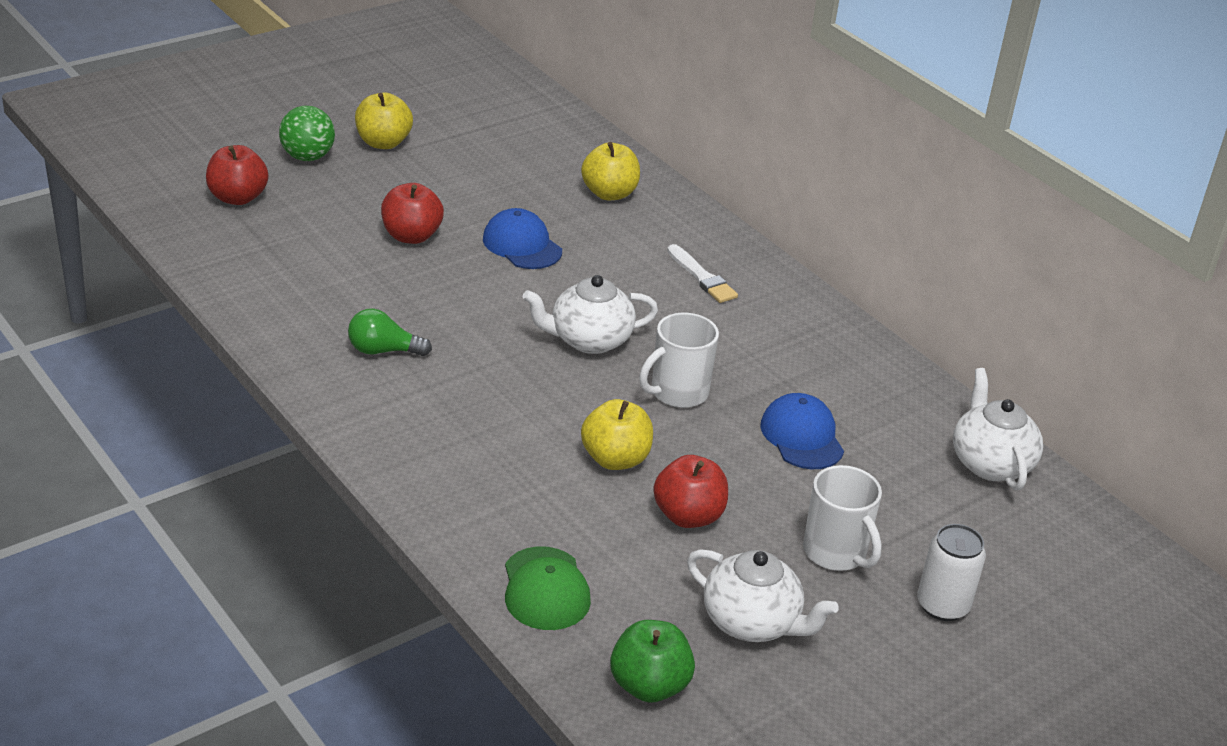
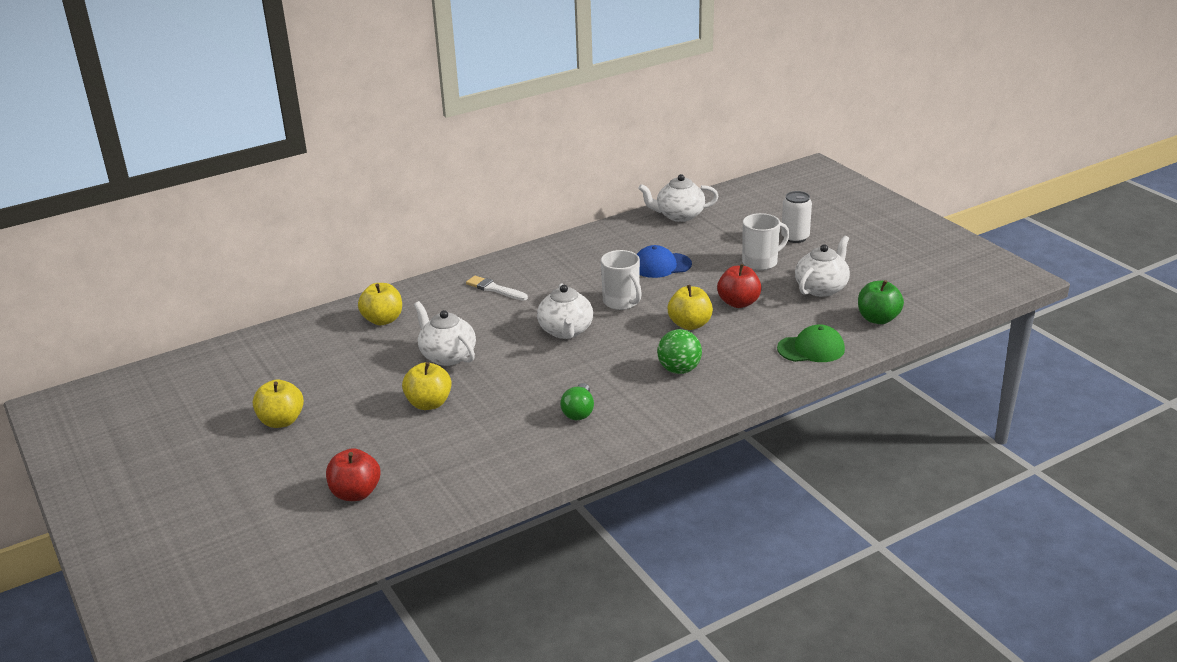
camera: 80 degrees left, 5 degrees down
(307, 157) = (295, 459): green ball -> green ball (679, 370)
(411, 236) = (429, 404): red apple -> yellow apple
(522, 245) = (447, 356): blue cap -> white teapot
(702, 277) = (495, 289): white brush -> white brush turned 120 degrees counterclockwise

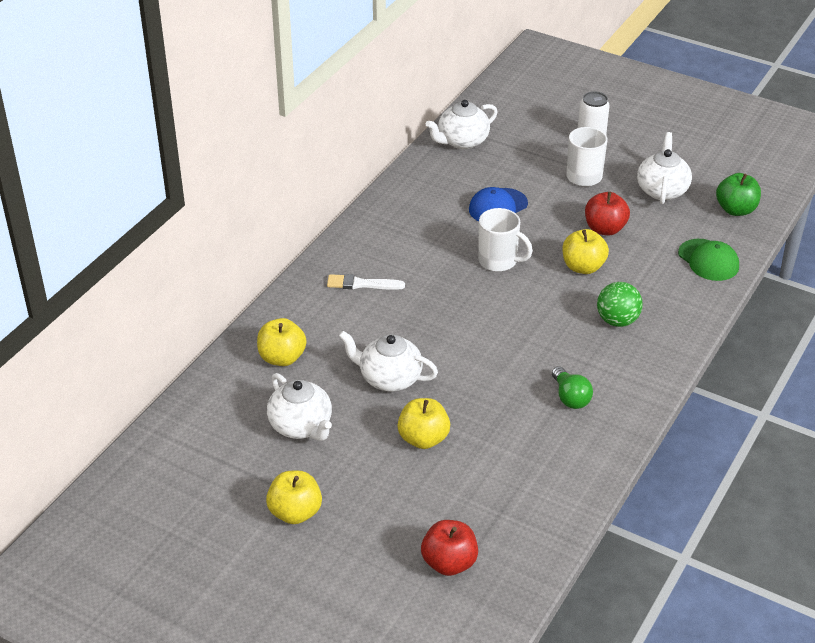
camera: 30 degrees left, 10 degrees up
(566, 331) = (477, 311): white teapot -> white teapot (301, 426)
(811, 349) = (708, 260): green cap -> green cap turned 90 degrees clockwise

